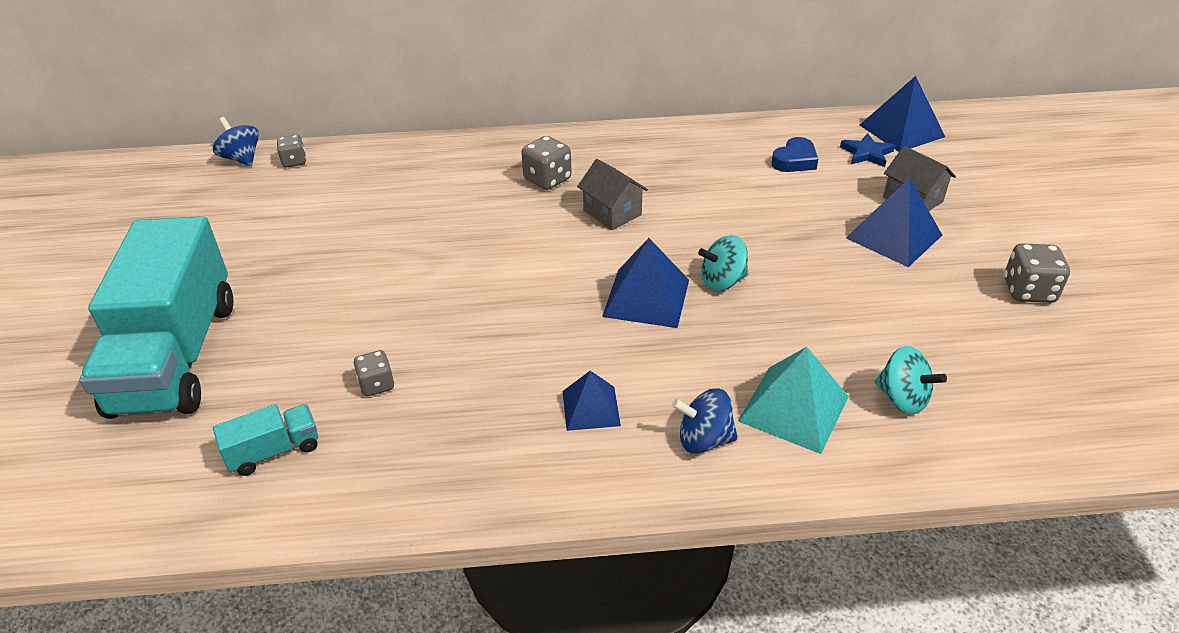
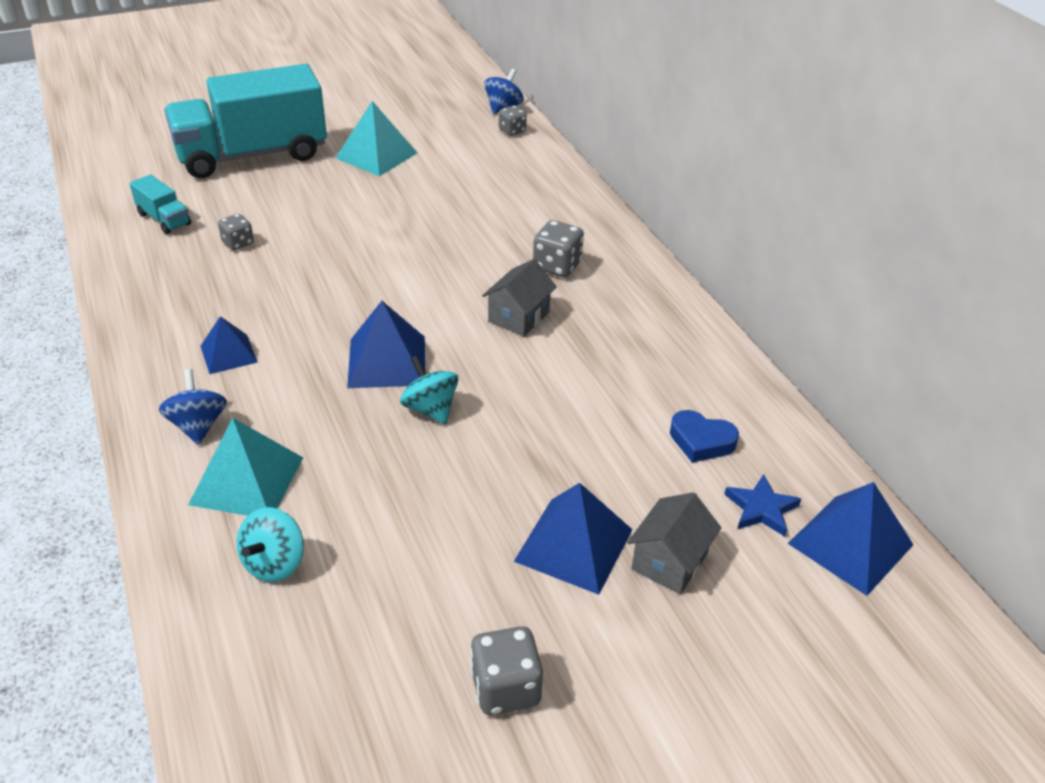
camera: 70 degrees right, 0 degrees up
(265, 256) = (376, 155): none -> turquoise pyramid

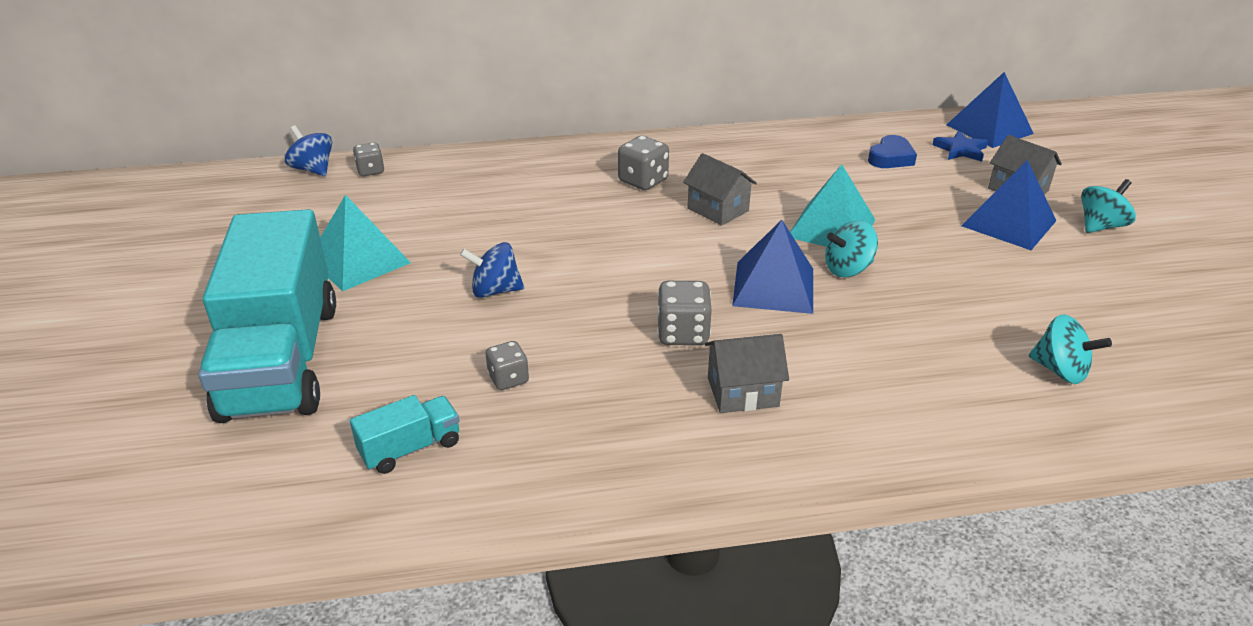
camera: 75 degrees left, 5 degrees down
(198, 426) = (868, 417): blue spinning top -> blue spinning top (495, 290)
(228, 354) = (742, 392): blue pyramid -> grey house
(247, 480) = (953, 384): turquoise pyramid -> turquoise pyramid (831, 228)
(505, 688) = (1155, 268): grey dice -> grey dice (683, 333)
(600, 642) = (1100, 226): none -> turquoise spinning top

